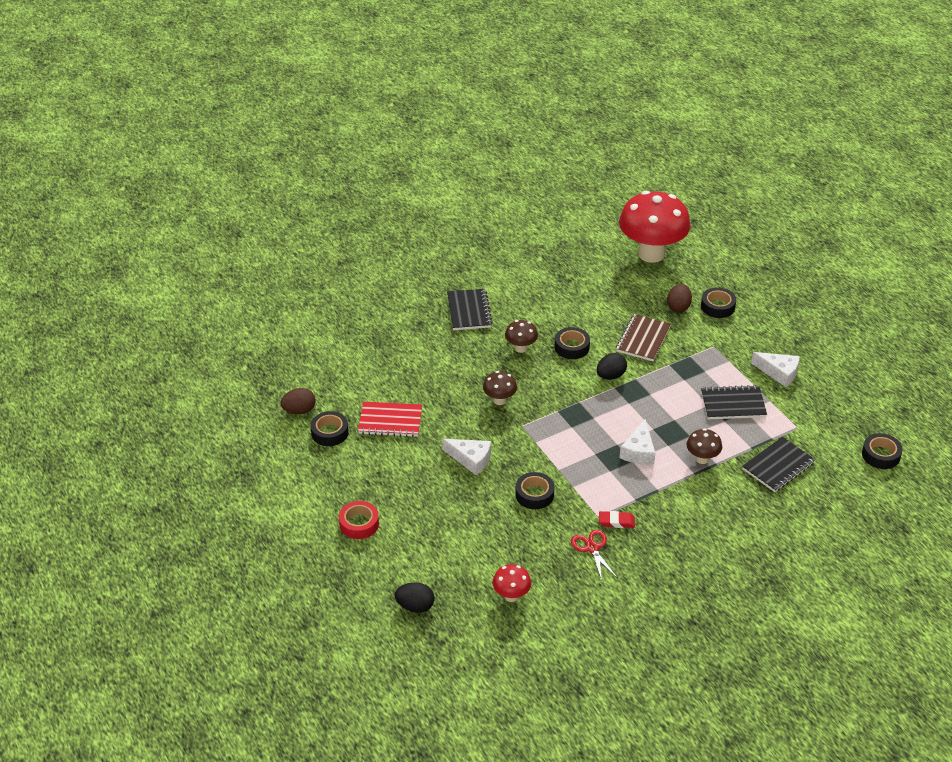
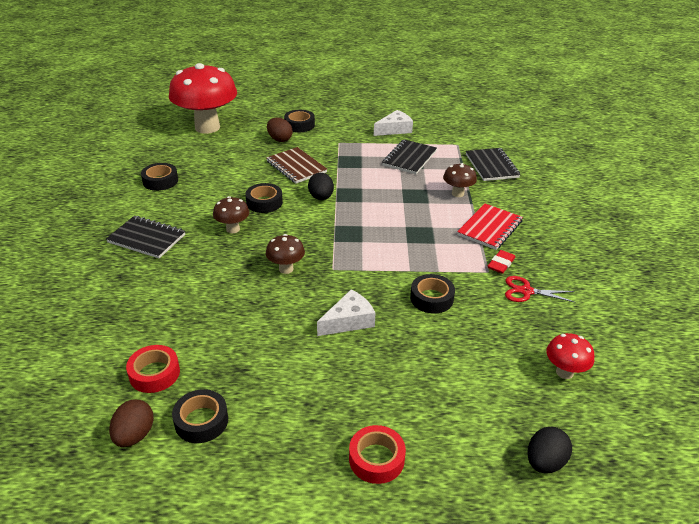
camera: 60 degrees left, 5 degrees down
(349, 391) = (154, 373): none -> red tape
(390, 421) = (236, 358): red notebook -> red notebook (489, 228)
(639, 451) = (423, 219): white cheese -> none
(880, 455) = (510, 127): black tape -> black tape (160, 181)

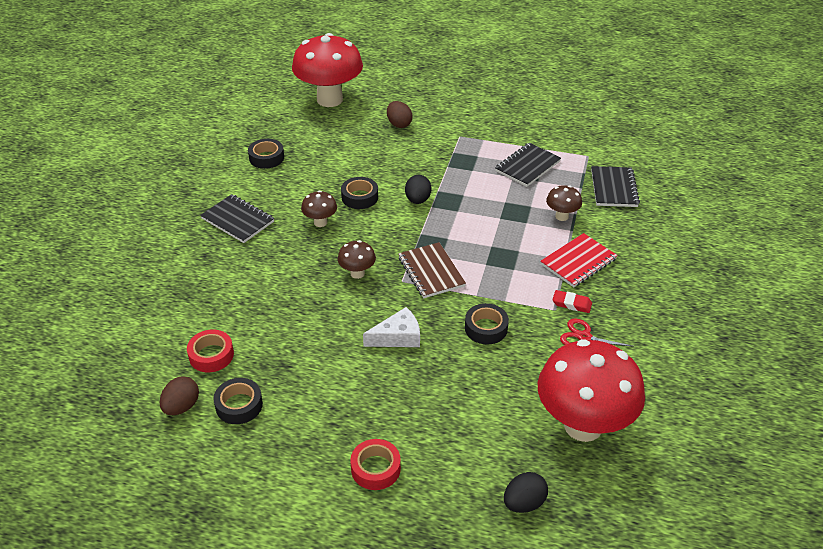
camera: 15 degrees right, 5 degrees up
(296, 167) = (405, 160): brown notebook -> brown notebook (431, 272)
(299, 125) = (425, 109): black tape -> none
(394, 129) = (526, 128): white cheese -> none
(501, 264) = (571, 303): red eraser -> red eraser turned 60 degrees clockwise
(564, 372) = (583, 425): red mushroom -> red mushroom, size x2.29

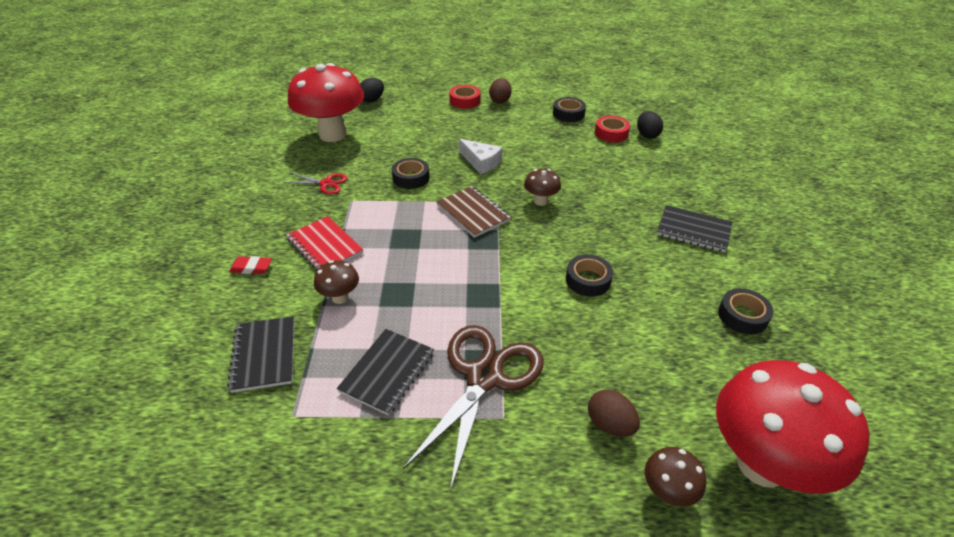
camera: 165 degrees right, 0 degrees up
(182, 406) = (604, 109): brown egg -> brown egg (500, 100)
(320, 222) = (609, 242): brown mushroom -> brown mushroom (667, 492)
(398, 337) = (481, 162): white cheese -> white cheese turned 105 degrees counterclockwise
(418, 200) = (519, 289): black egg -> black egg (647, 135)
(464, 154) = (484, 377): none -> brown scissors
(571, 303) = (335, 207): red eraser -> red eraser (251, 268)
(578, 262) = (325, 246): red notebook -> red notebook turned 75 degrees counterclockwise

